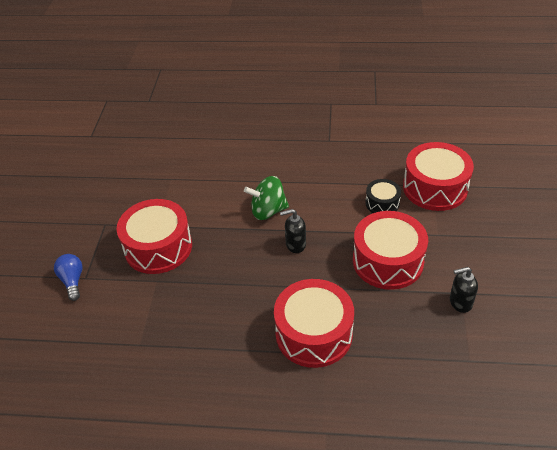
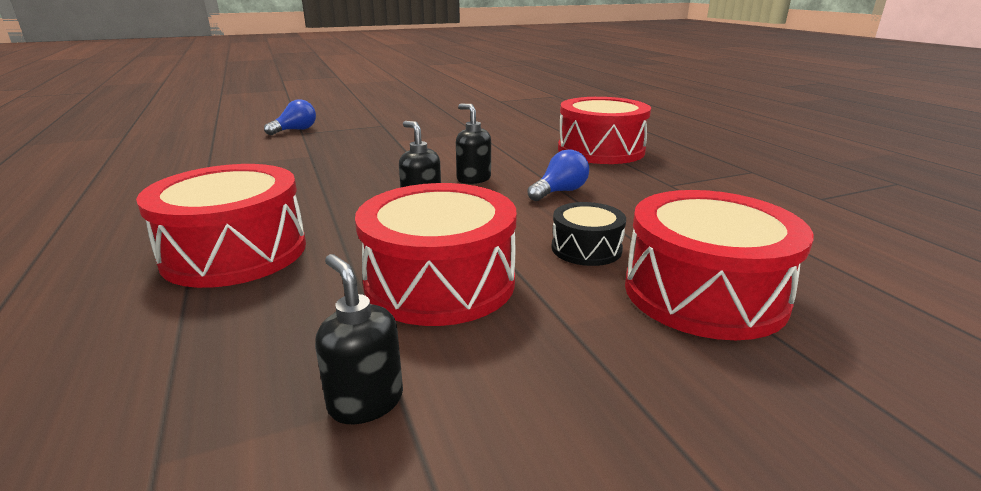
camera: 60 degrees right, 20 degrees down
(158, 247) = (363, 147): red drum -> red drum (600, 150)
(268, 211) = (473, 179): green spinning top -> black soap dispenser
(311, 184) = (559, 192): none -> blue light bulb

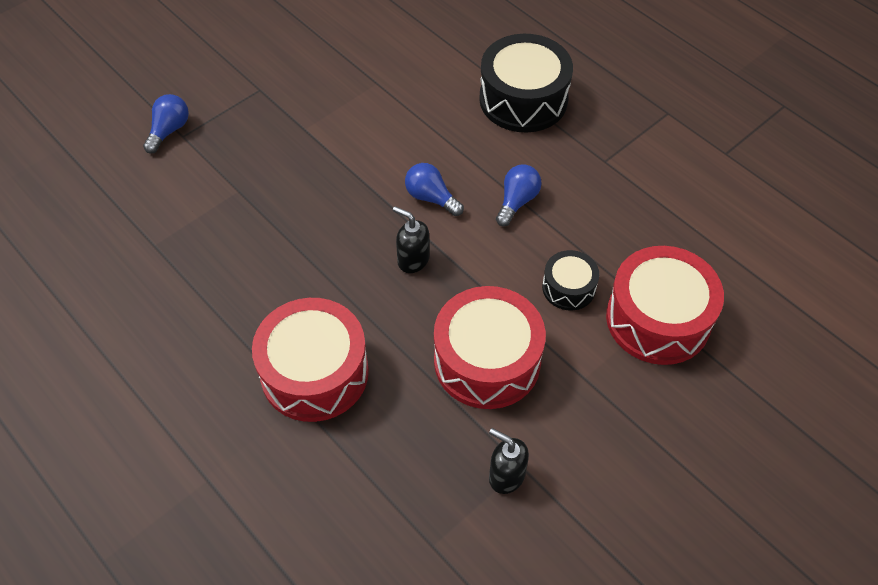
camera: 20 degrees left, 30 degrees up
(473, 179) = (431, 198): black soap dispenser -> blue light bulb
(600, 150) = (523, 99): red drum -> black drum

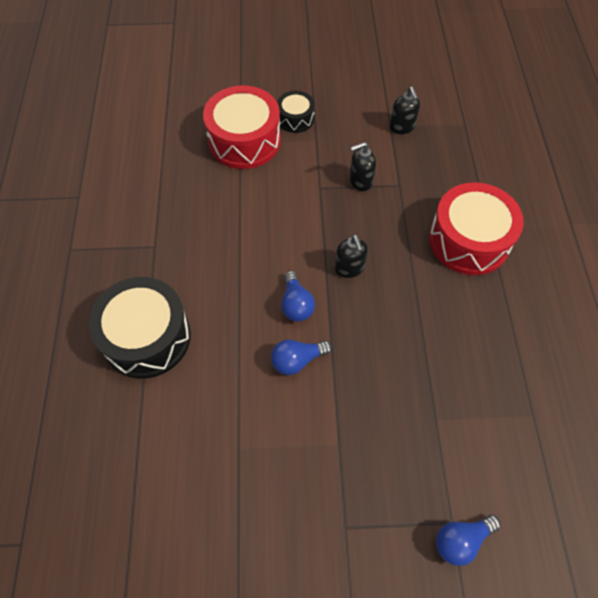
camera: 140 degrees left, 5 degrees up
(487, 361) = (360, 181): red drum -> black soap dispenser
(517, 201) = (243, 260): blue light bulb -> blue light bulb (297, 360)
(568, 287) = (272, 187): black drum -> black drum (295, 118)

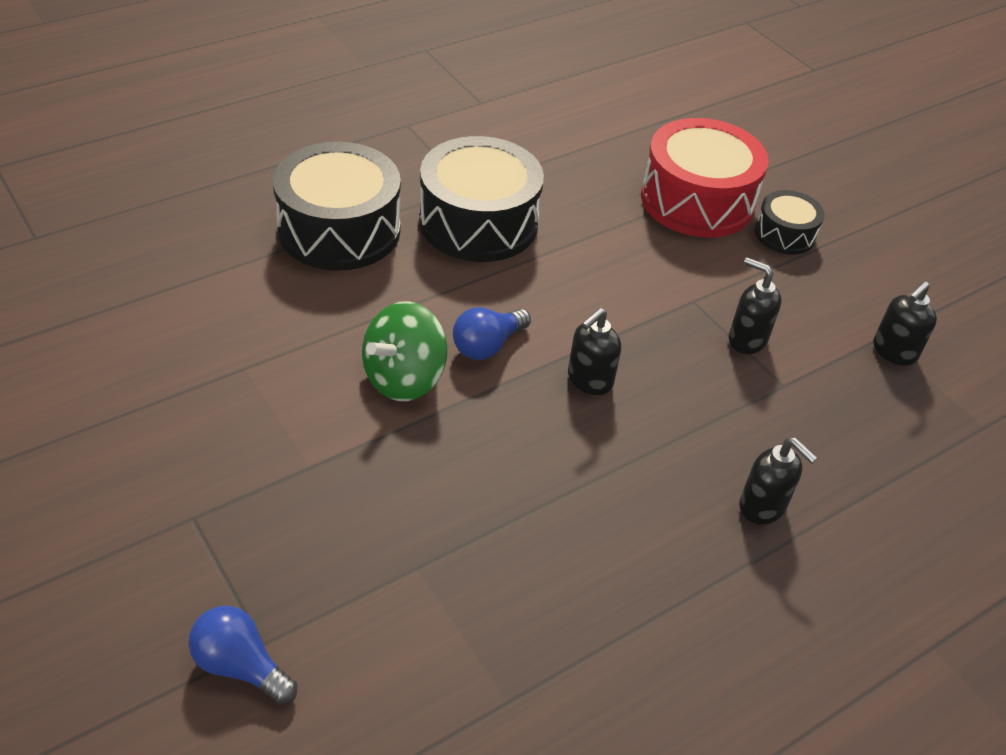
camera: 55 degrees right, 15 degrees down
(191, 257) = (478, 222): none -> black drum
(297, 360) = (404, 378): blue light bulb -> green spinning top
(469, 240) = (762, 507): red drum -> black soap dispenser

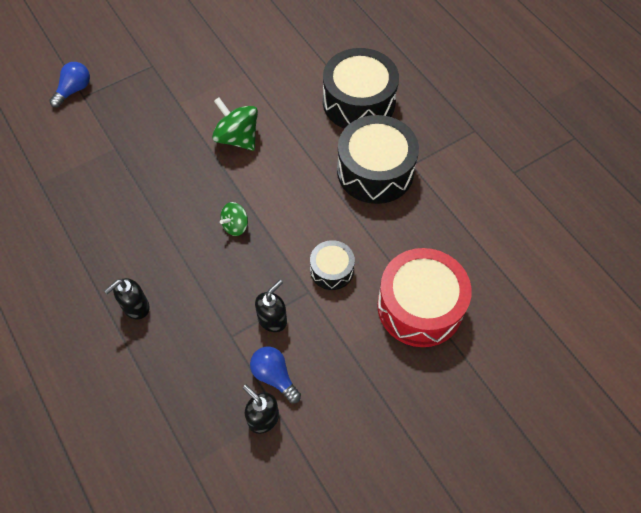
camera: 95 degrees right, 15 degrees up
(487, 345) = (263, 175): blue light bulb -> blue light bulb (274, 376)
(589, 380) = (235, 226): black soap dispenser -> green spinning top
(785, 234) = (388, 365): black drum -> black drum (332, 270)

